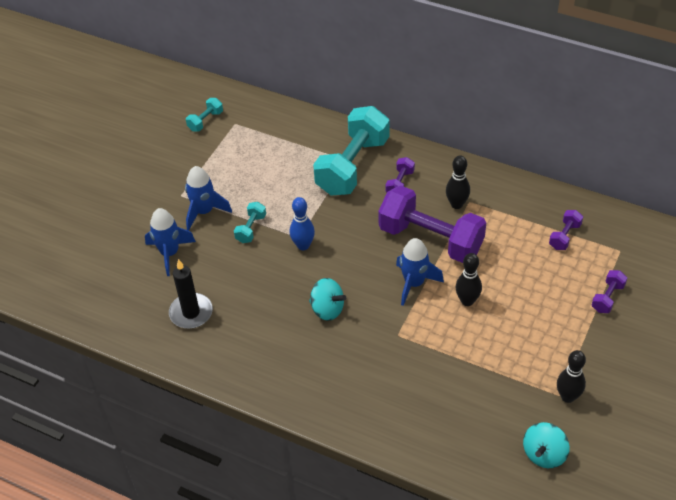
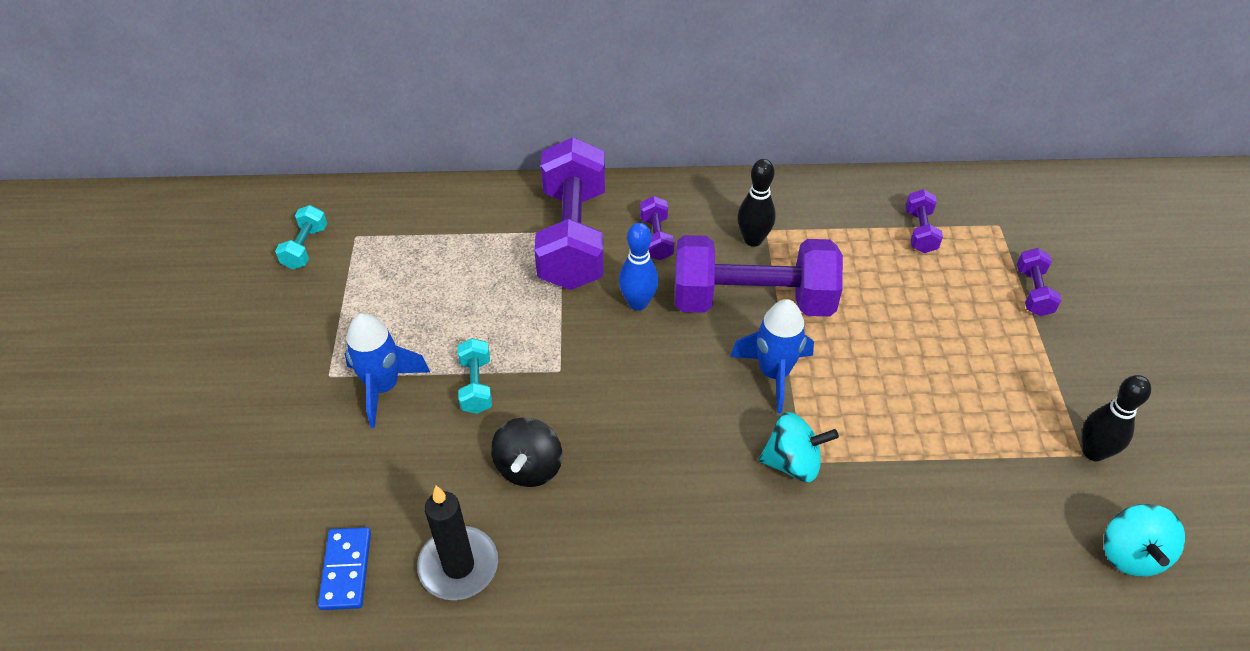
camera: 30 degrees left, 0 degrees up
(139, 293) = (346, 570): none -> blue domino
(170, 253) = (363, 478): blue rocket -> none
(252, 280) = (529, 467): none -> black spinning top
(303, 245) = (574, 380): blue bowling pin -> blue bowling pin (638, 303)
(327, 309) = (675, 465): turquoise spinning top -> turquoise spinning top (793, 463)
(352, 166) = (573, 237): turquoise dumbbell -> purple dumbbell
(467, 301) = (863, 369): black bowling pin -> none

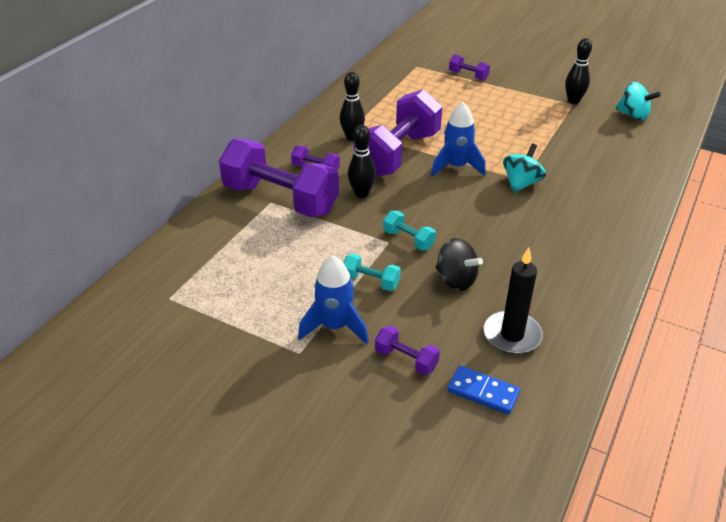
camera: 60 degrees left, 10 degrees down
(305, 247) = (151, 329): turquoise dumbbell -> turquoise dumbbell (408, 240)
(638, 303) = (361, 194): blue bowling pin -> black bowling pin
(920, 231) = (399, 87): purple dumbbell -> purple dumbbell (406, 360)

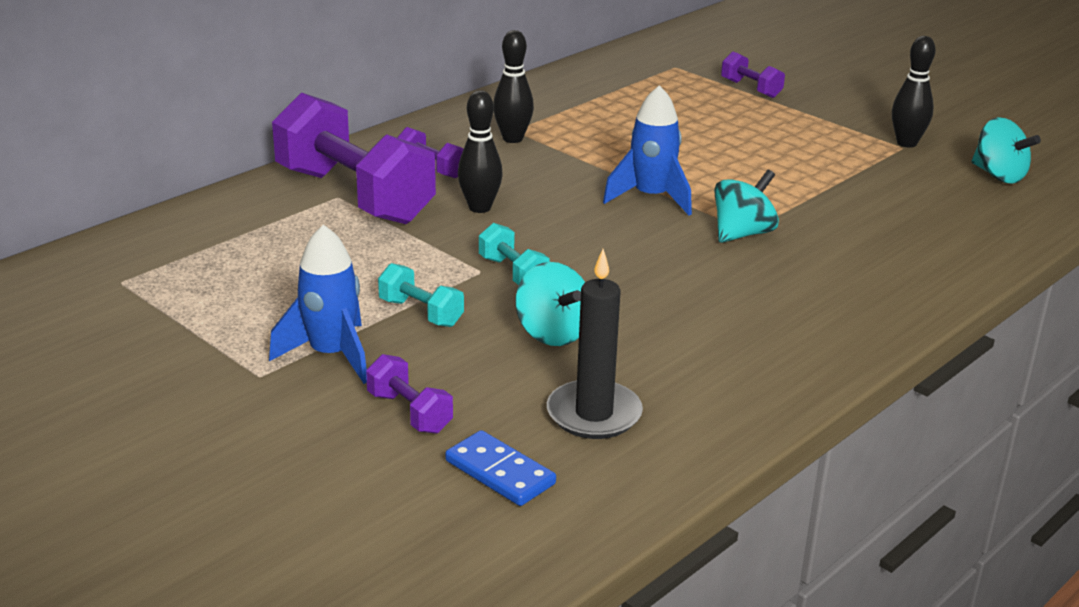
camera: 15 degrees right, 10 degrees down
(398, 154) = (569, 169): purple dumbbell -> none
(455, 280) = (552, 333): black spinning top -> turquoise spinning top

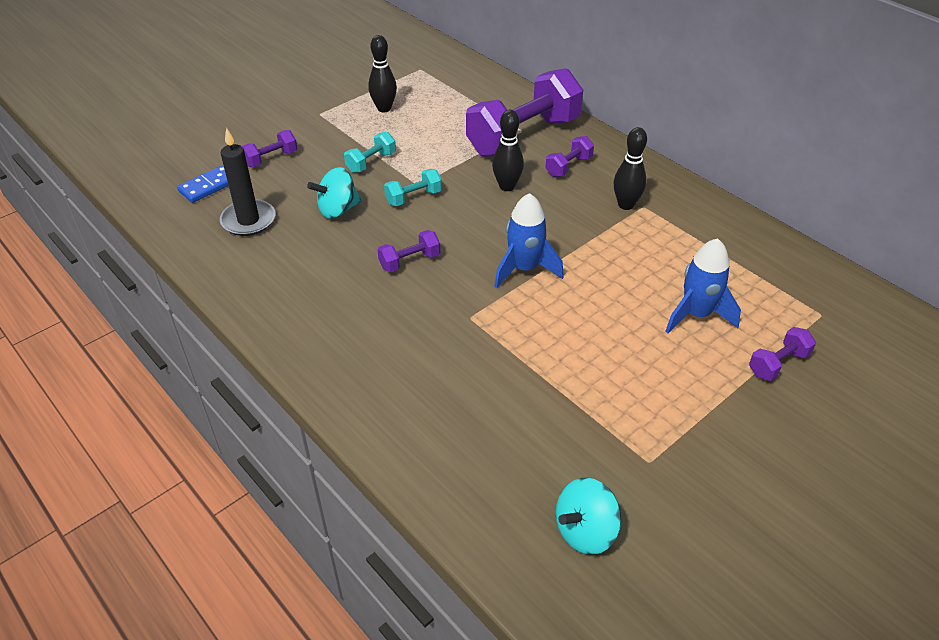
camera: 95 degrees right, 15 degrees up
(331, 355) = (333, 134): blue rocket -> blue rocket (696, 314)
(657, 270) = (409, 261): none -> purple dumbbell
(742, 233) = (462, 312): turquoise spinning top -> none
(906, 143) = (659, 467): black bowling pin -> black bowling pin (384, 108)

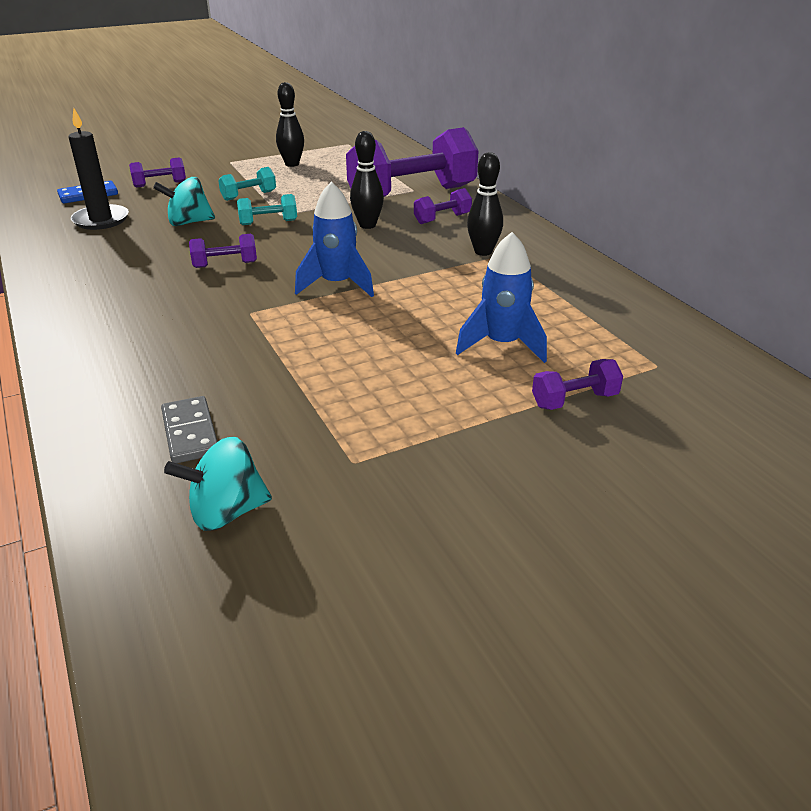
camera: 15 degrees right, 10 degrees down
(507, 461) = (190, 433): none -> grey domino

